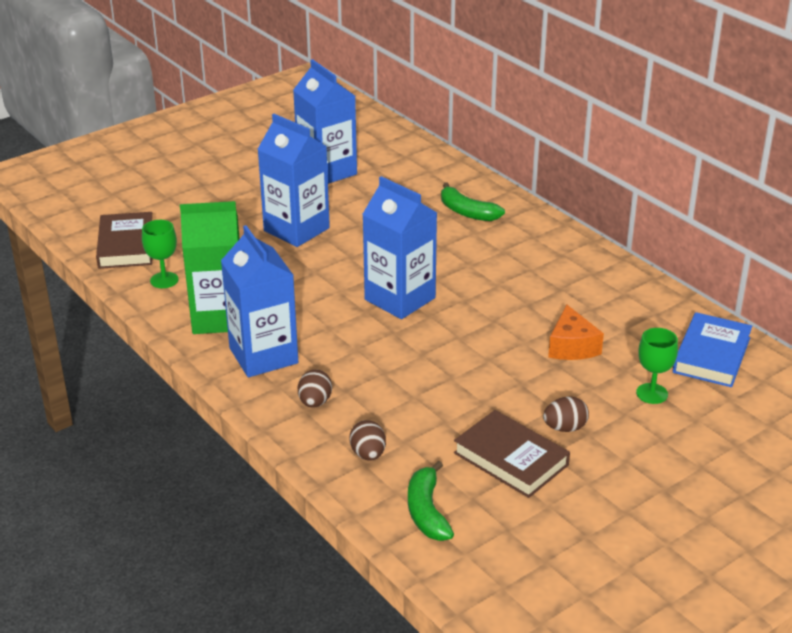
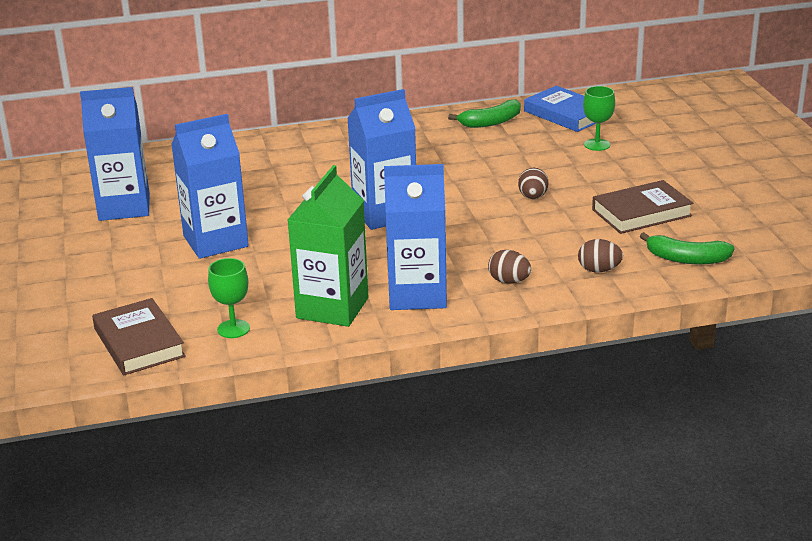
camera: 65 degrees left, 5 degrees down
(126, 245) = (139, 343): brown book -> brown book turned 45 degrees clockwise
(467, 212) = (276, 157): green banana -> green banana (491, 122)
(565, 428) = (617, 184): brown egg -> brown egg (533, 197)
(571, 346) = (515, 159): orange cheese -> none

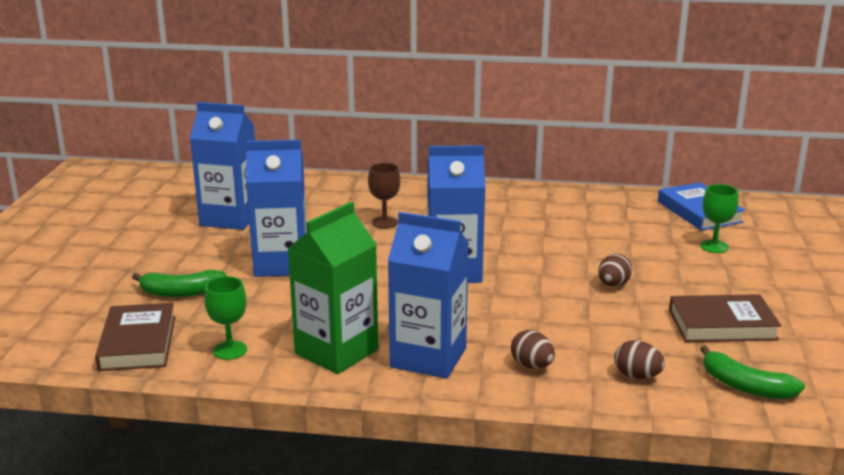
camera: 20 degrees right, 5 degrees down
(284, 180) = (384, 222): none -> brown goblet
(491, 122) = (617, 206): green banana -> green banana (181, 292)

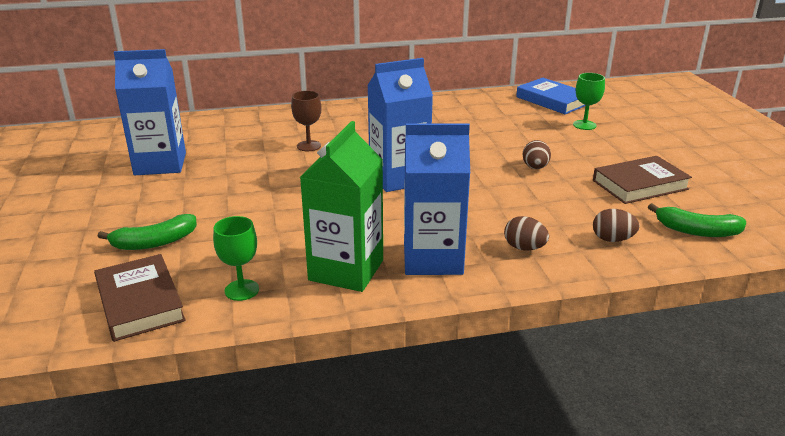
camera: 20 degrees left, 5 degrees up
(281, 264) = (238, 198): blue carton -> none

